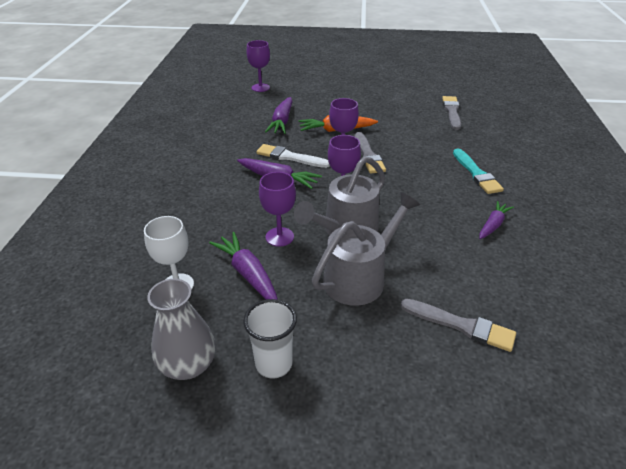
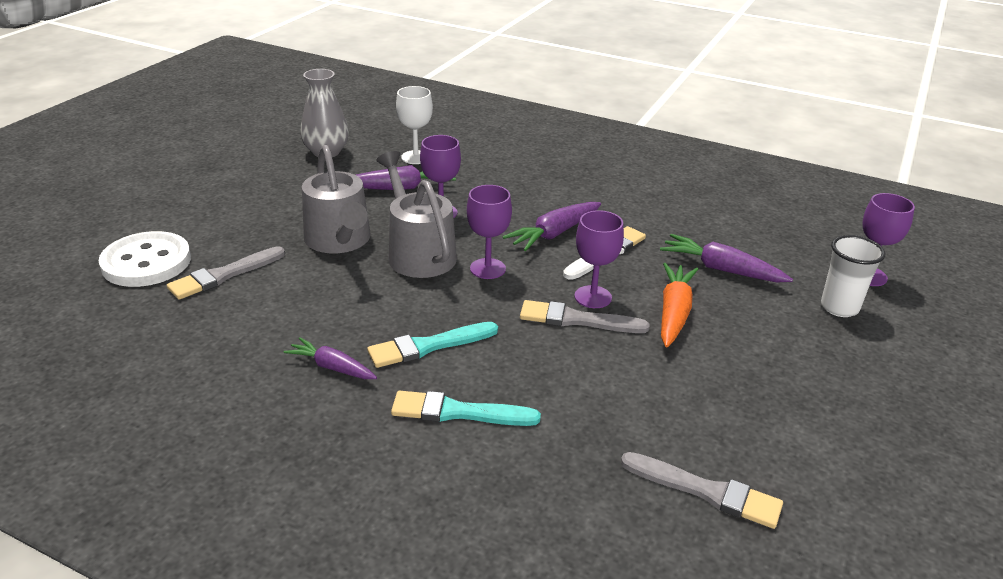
camera: 110 degrees right, 5 degrees down
(274, 364) = (290, 181): white cup -> white cup (839, 307)
(439, 196) = (428, 346): none -> turquoise brush
(493, 225) = (332, 367): purple carrot -> purple carrot turned 150 degrees clockwise
(494, 397) = (146, 262): none -> white button

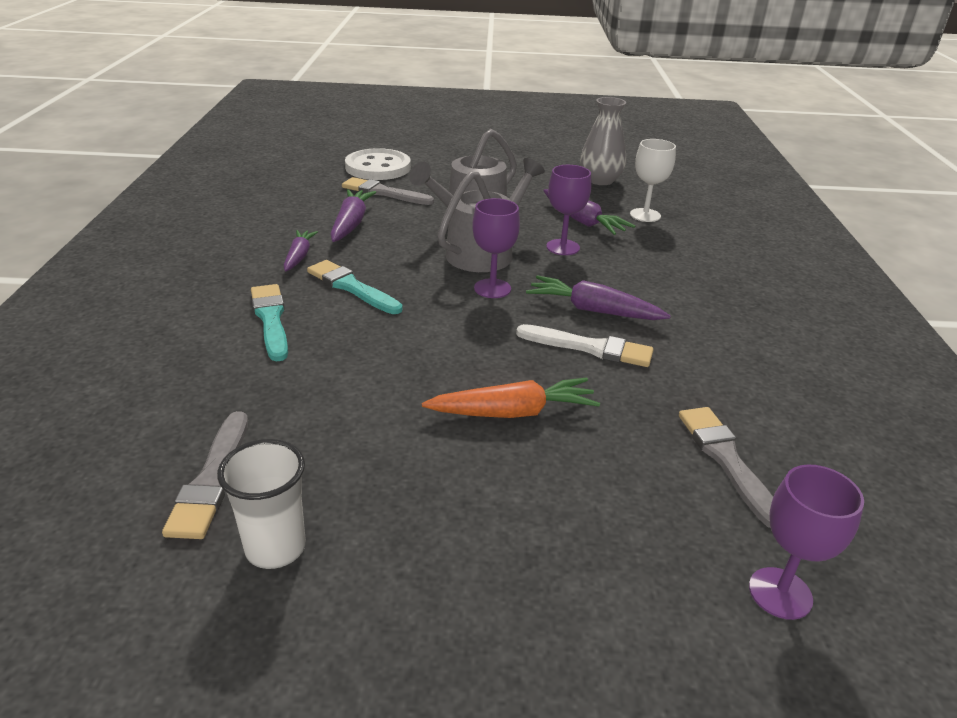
camera: 65 degrees right, 0 degrees up
(577, 320) = (448, 352): grey brush -> grey brush (726, 460)
(593, 297) = (496, 354): purple goblet -> none
(721, 269) = (642, 436): purple carrot -> purple carrot (351, 224)
(839, 307) = (654, 563): white cup -> white cup (275, 548)

